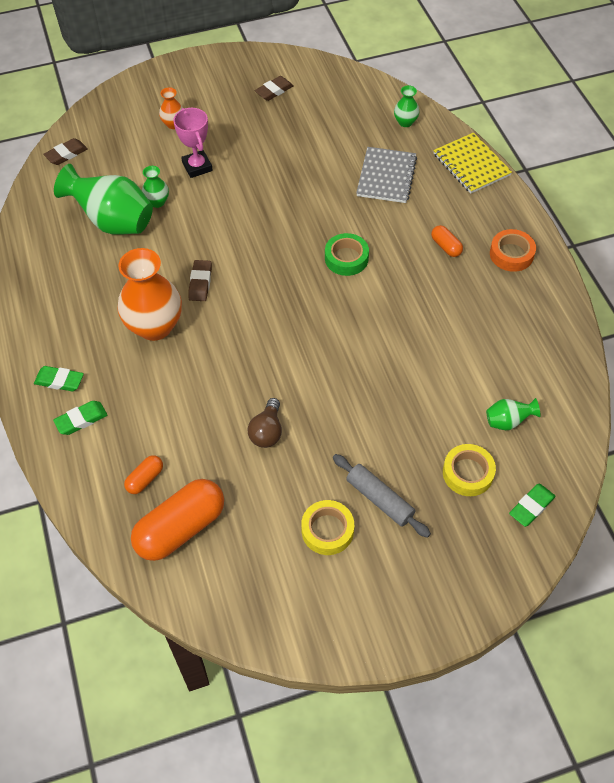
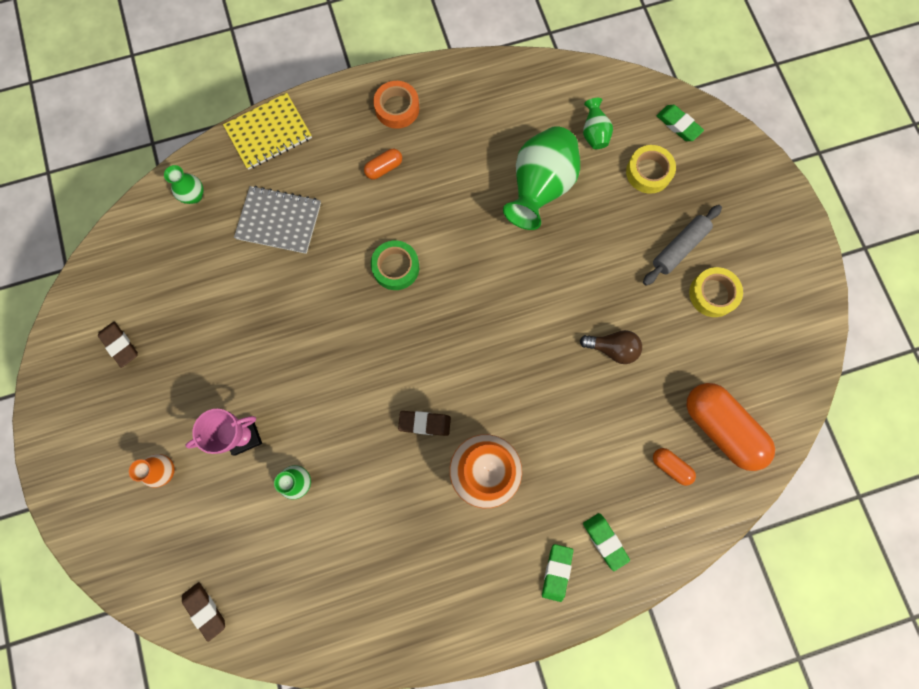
camera: 90 degrees left, 20 degrees up
(113, 222) = (327, 534): green vase -> green vase (539, 188)

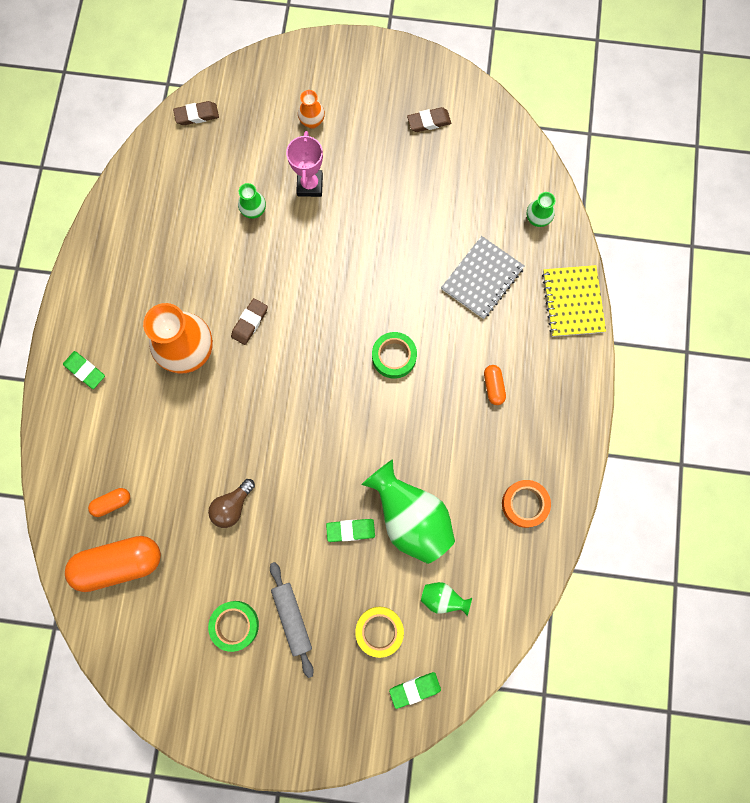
camera: 115 degrees right, 0 degrees up
(397, 108) = (550, 424): orange tape -> orange tape (524, 504)
(605, 541) = (86, 419): green eraser -> green eraser (350, 530)
(712, 294) = (235, 625): yellow tape -> green tape

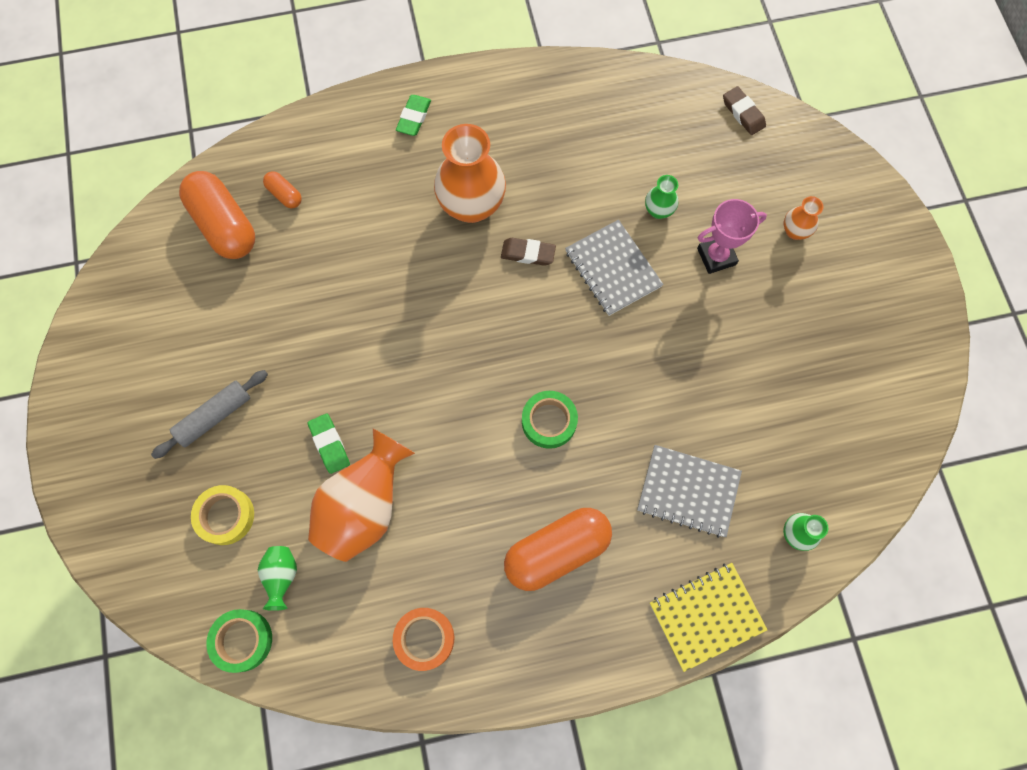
camera: 70 degrees right, 5 degrees down
(232, 506) = (317, 311): brown light bulb -> none
(235, 625) = (191, 360): green tape -> green tape (242, 640)
(289, 264) = (612, 269): none -> grey notebook
(410, 517) = (365, 506): green vase -> orange vase
(415, 689) = (170, 579): green eraser -> none
(429, 122) = (860, 359): brown eraser -> none
(493, 387) = (557, 551): orange capsule -> orange capsule, size x2.15

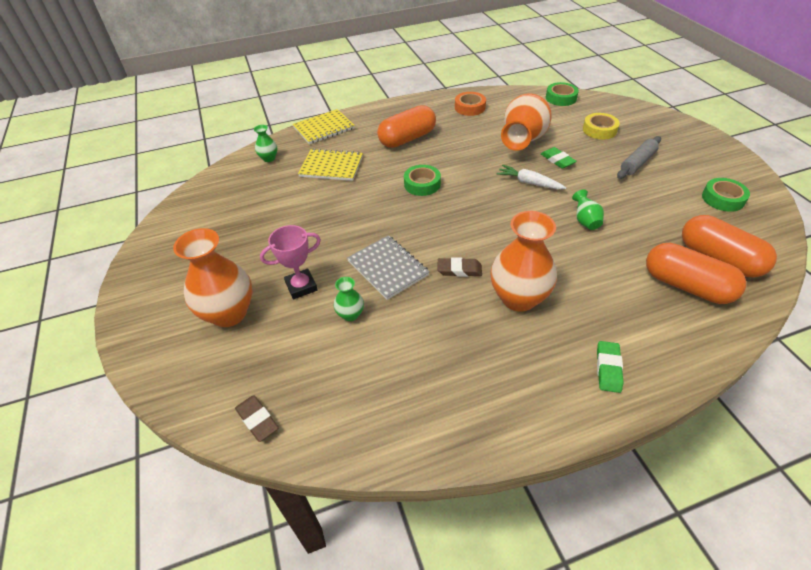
camera: 175 degrees right, 25 degrees down
(148, 321) = (723, 199): none -> green tape
(282, 576) = (554, 116): green vase -> green vase (585, 221)
(285, 195) = (686, 286): orange capsule -> orange capsule, size x2.15
(392, 398) = (529, 183): none -> white carrot
(688, 491) = (331, 166): grey notebook -> yellow notebook
(794, 231) = (229, 313): orange vase -> orange vase, size x2.12

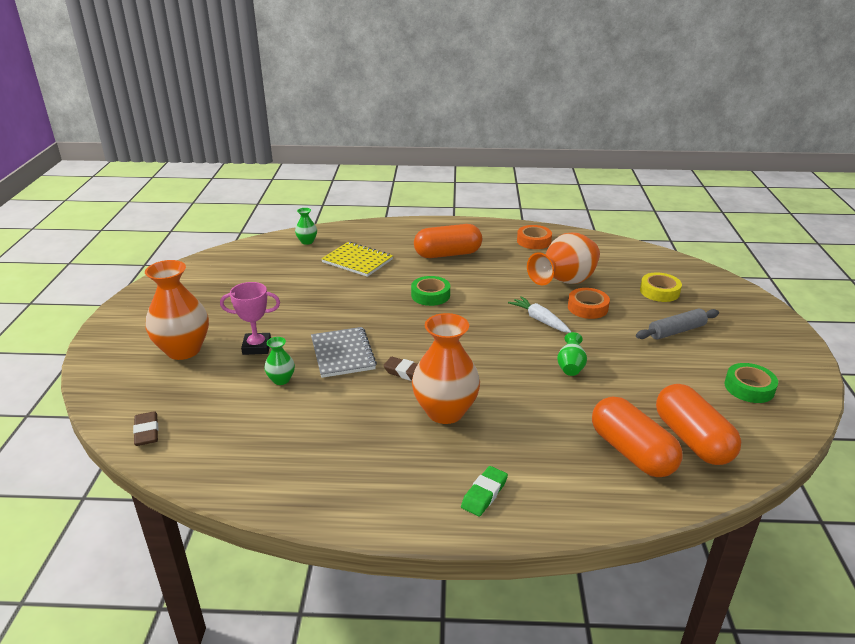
camera: 20 degrees right, 15 degrees down
(324, 128) = (375, 228): yellow notebook -> none
(557, 160) = (587, 308): green eraser -> orange tape
(561, 98) = (641, 253): green tape -> none

